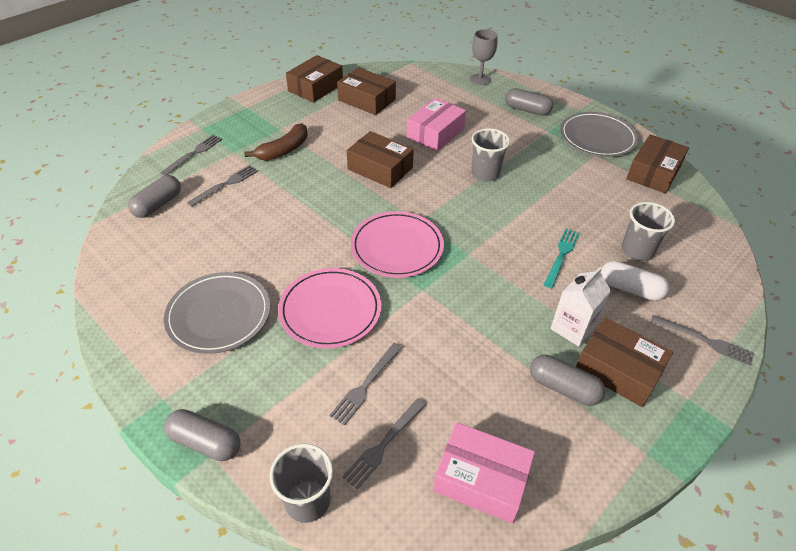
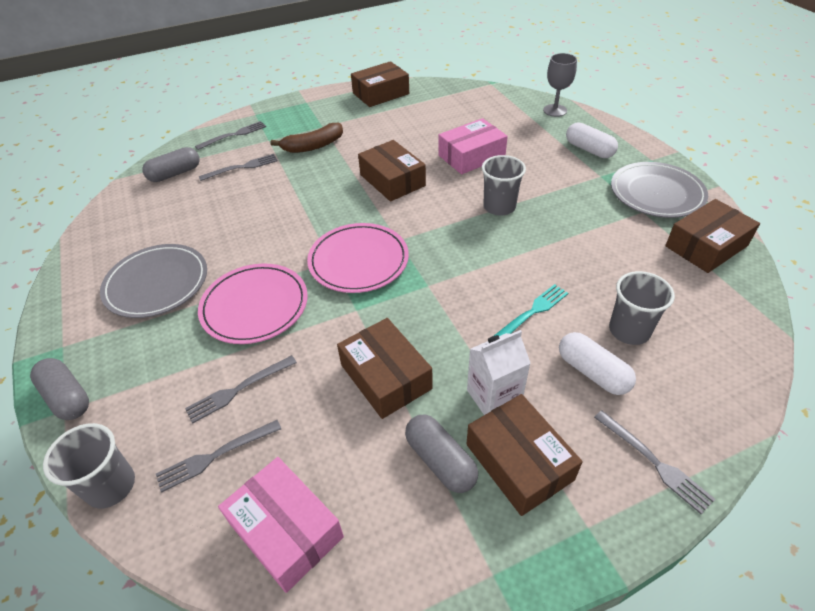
camera: 25 degrees right, 0 degrees up
(367, 100) = (422, 112): brown box -> brown box (386, 376)
(527, 110) = (589, 149): grey capsule -> white capsule

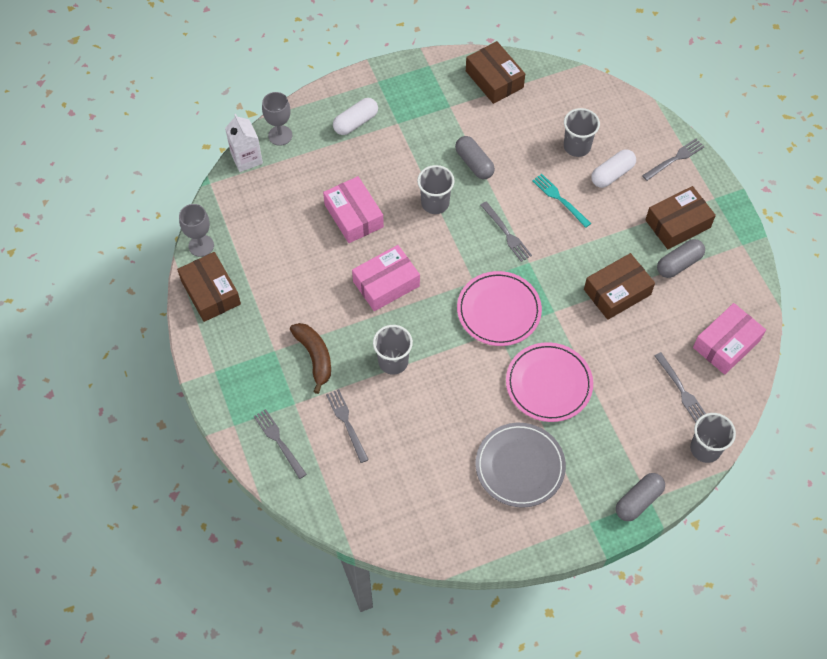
camera: 90 degrees left, 15 degrees up
(175, 174) = (350, 489): grey capsule -> grey capsule (474, 163)
(238, 389) = (629, 384): grey fork -> grey fork (506, 233)
(302, 190) = (393, 361): none -> grey cup
(392, 180) = (386, 284): brown box -> pink box
(426, 85) = (201, 245): none -> grey goblet
(494, 397) = (632, 231): white carton -> white carton (246, 158)
(656, 193) = (427, 91): grey plate -> none

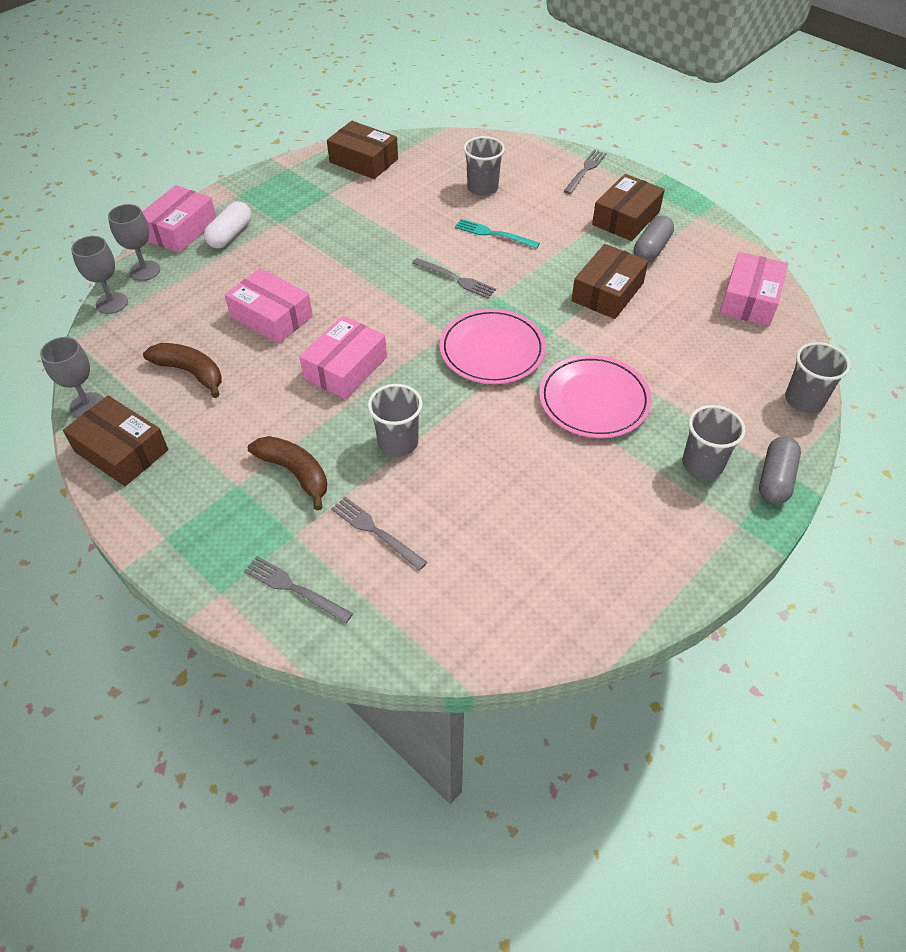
camera: 25 degrees left, 10 degrees down
(246, 158) = (112, 303): white carton -> grey goblet
(278, 244) = (191, 372): none -> brown banana
(321, 103) = (180, 230): none -> pink box
(435, 203) = (360, 277): grey cup -> grey cup (702, 464)
(474, 163) = (383, 231): grey capsule -> none
(520, 466) = (618, 496): grey plate -> none
(612, 174) = (533, 199): white capsule -> none
(681, 390) = (737, 355): grey fork -> none

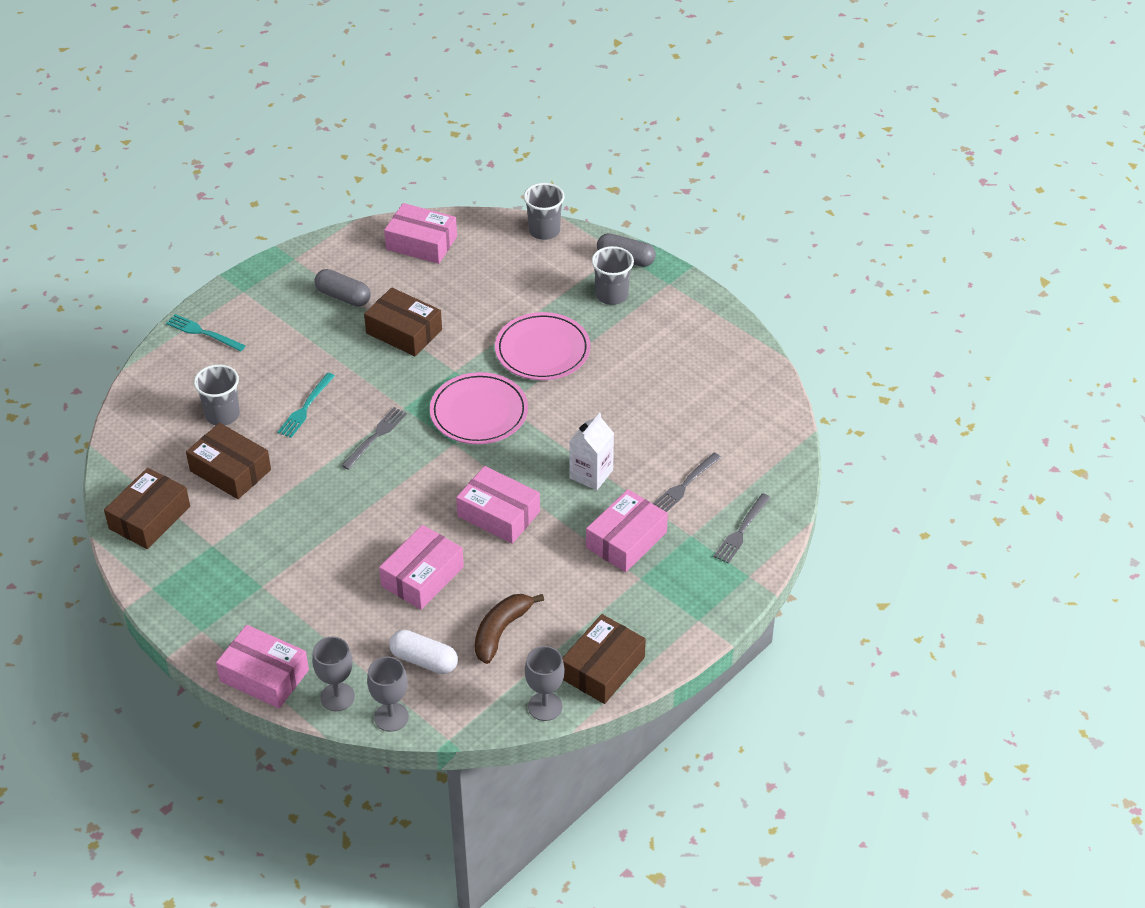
camera: 90 degrees left, 5 degrees down
(230, 235) = (280, 627): white capsule -> white capsule (424, 660)
(295, 473) = (626, 540): brown banana -> pink box
(398, 442) = (591, 474): grey cup -> white carton
(585, 170) = (203, 333): grey fork -> turquoise fork
(626, 218) = (292, 309): brown box -> brown box (230, 470)

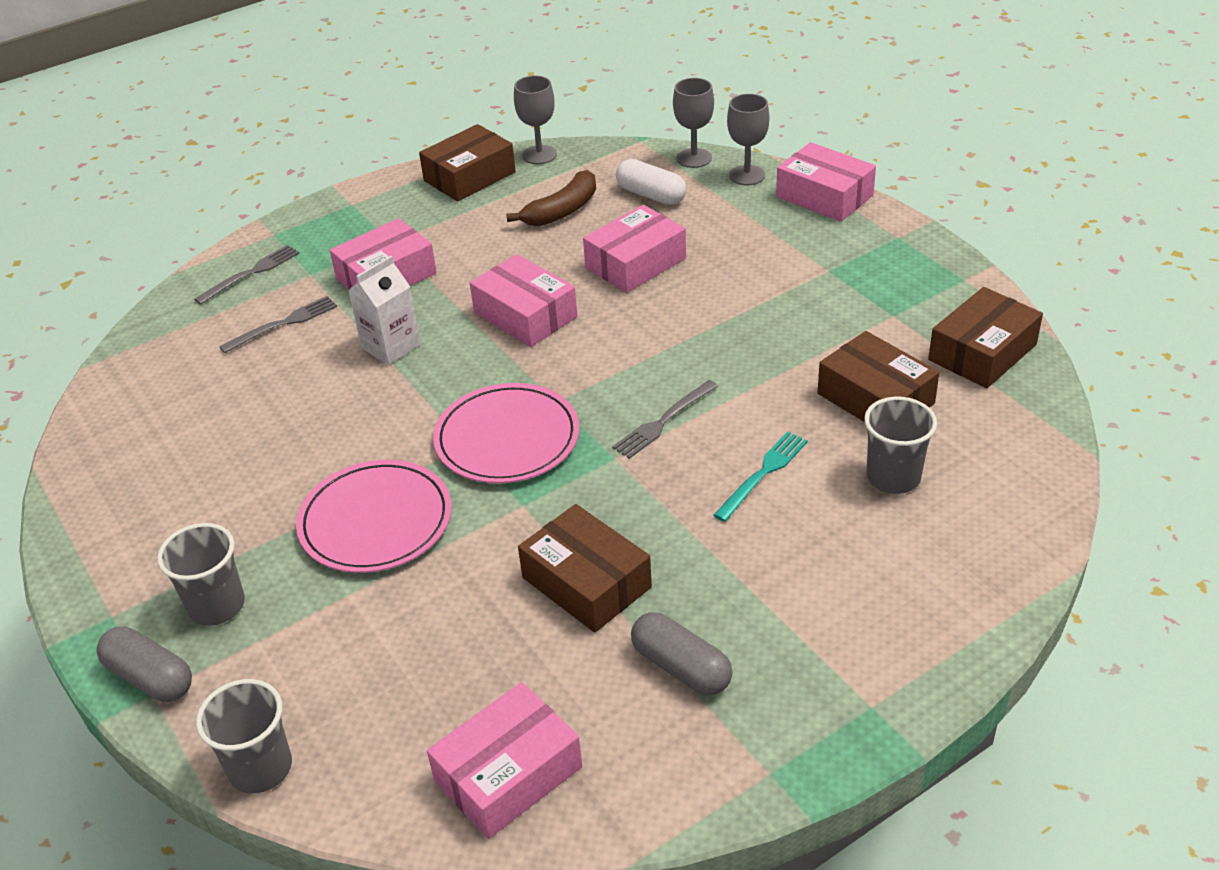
camera: 165 degrees left, 5 degrees down
(203, 333) = (940, 625): turquoise fork -> none
(421, 243) = (508, 773): pink box -> pink box turned 75 degrees counterclockwise

